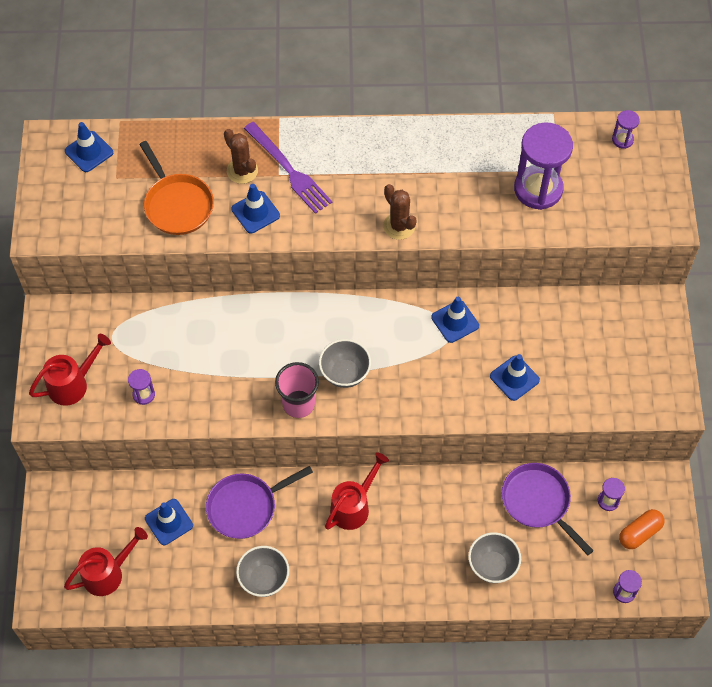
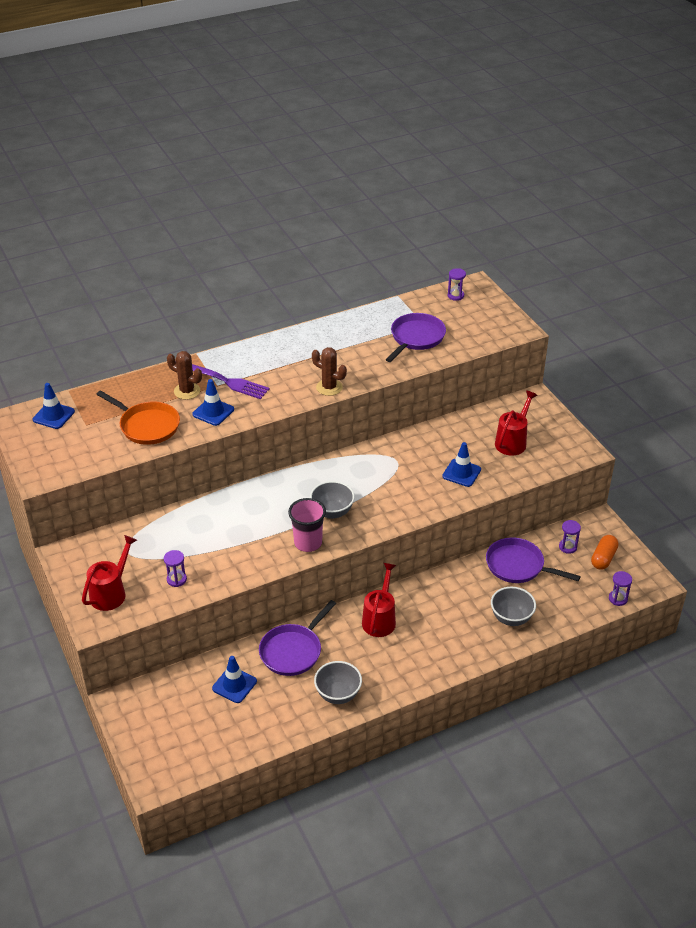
camera: 25 degrees left, 20 degrees down
(108, 573) = (202, 740): red watering can -> red watering can (513, 441)
(455, 321) = (395, 454): blue traffic cone -> none
(538, 189) = (416, 338): purple hourglass -> purple pan

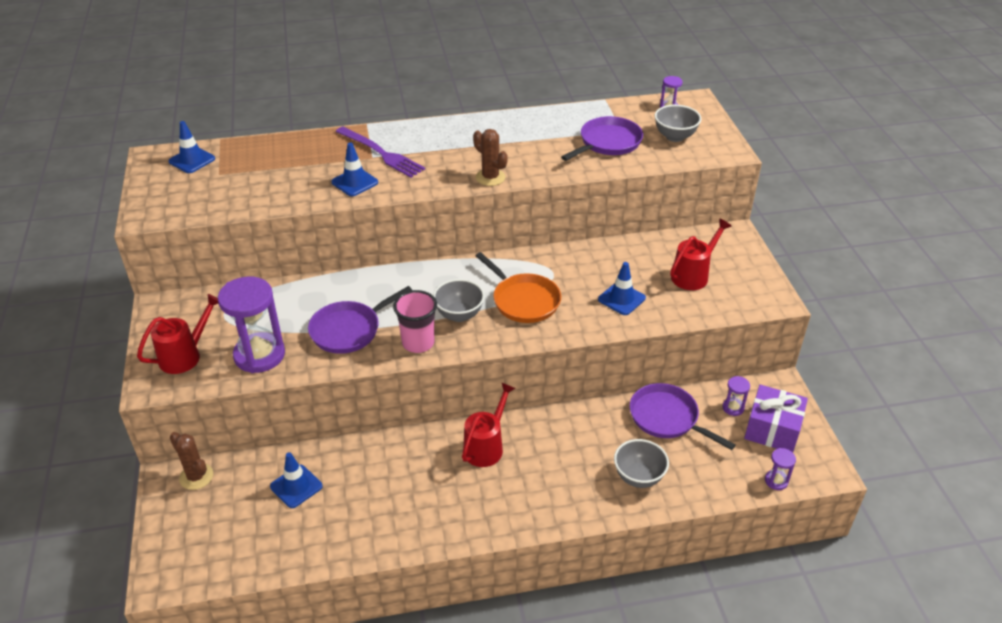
camera: 15 degrees right, 0 degrees up
(147, 426) = (279, 185): orange pan -> orange pan (523, 300)
(176, 579) = (259, 355): purple hourglass -> purple hourglass, size x2.22
(187, 391) = (338, 158): brown cactus -> brown cactus (196, 476)
(293, 651) = (376, 462): purple pan -> purple pan (349, 330)
(338, 694) = (405, 523): grey bowl -> grey bowl (675, 137)
(603, 558) = (772, 429): orange capsule -> purple gift

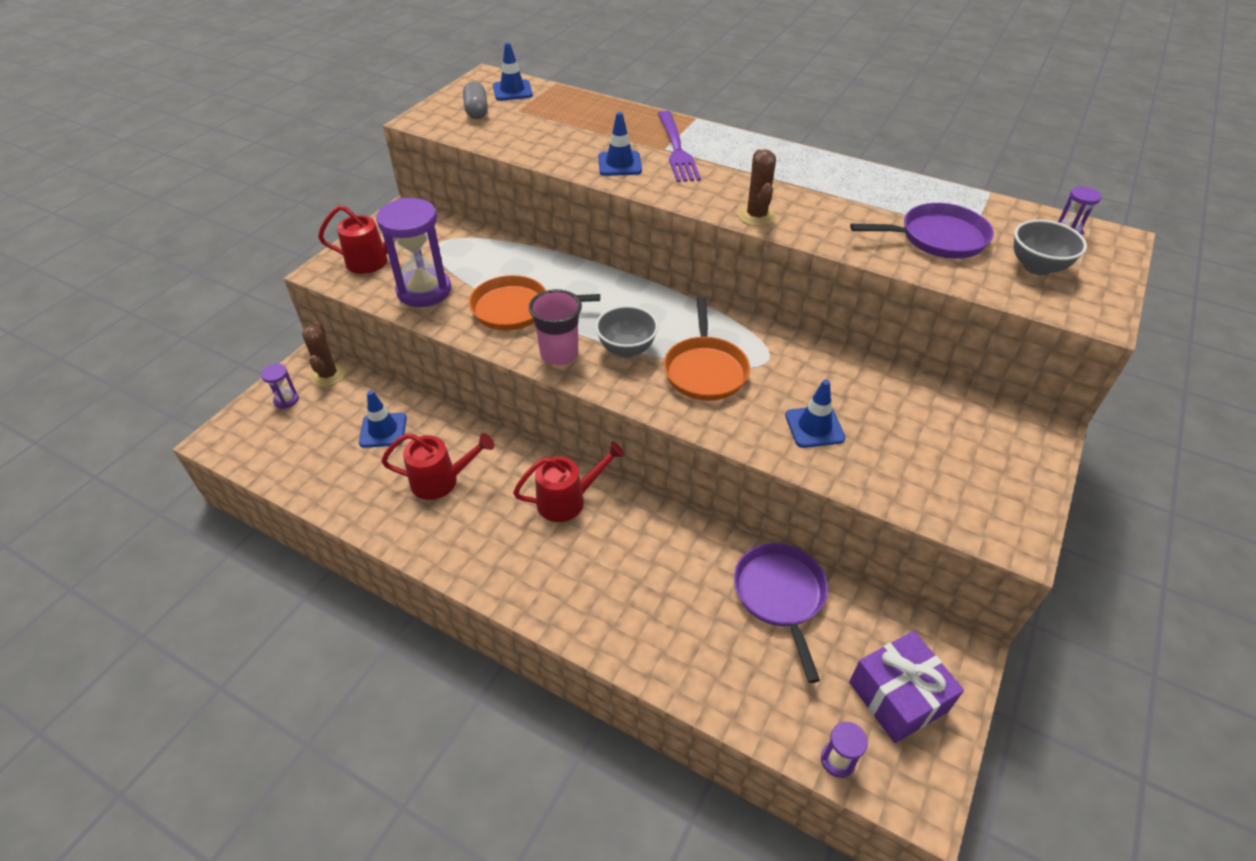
camera: 40 degrees right, 5 degrees up
(184, 189) = (476, 111): none -> grey capsule
(349, 330) = (516, 309): purple pan -> orange pan
(638, 477) = (681, 636): grey bowl -> none
(693, 275) = (934, 449): red watering can -> red watering can (442, 480)
(733, 408) = (872, 637): purple hourglass -> purple hourglass (286, 400)

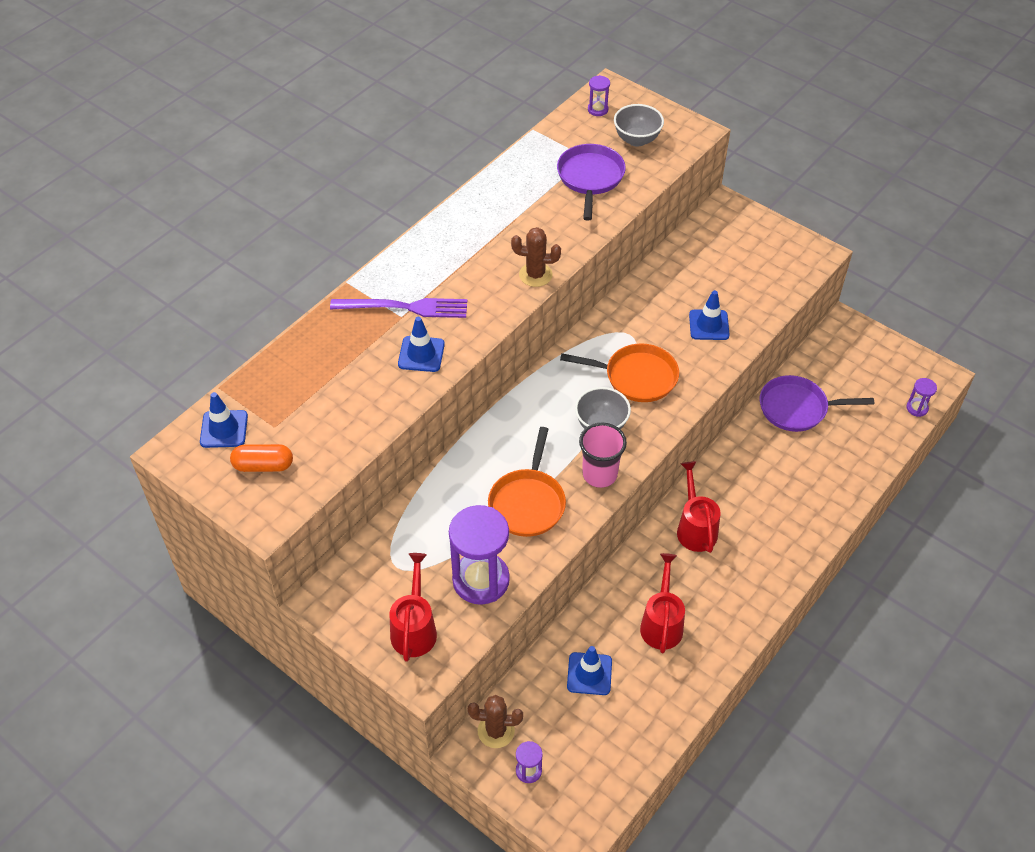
camera: 80 degrees left, 5 degrees up
(476, 111) = (263, 466): grey capsule -> orange capsule
(898, 696) = (875, 367): purple gift -> none

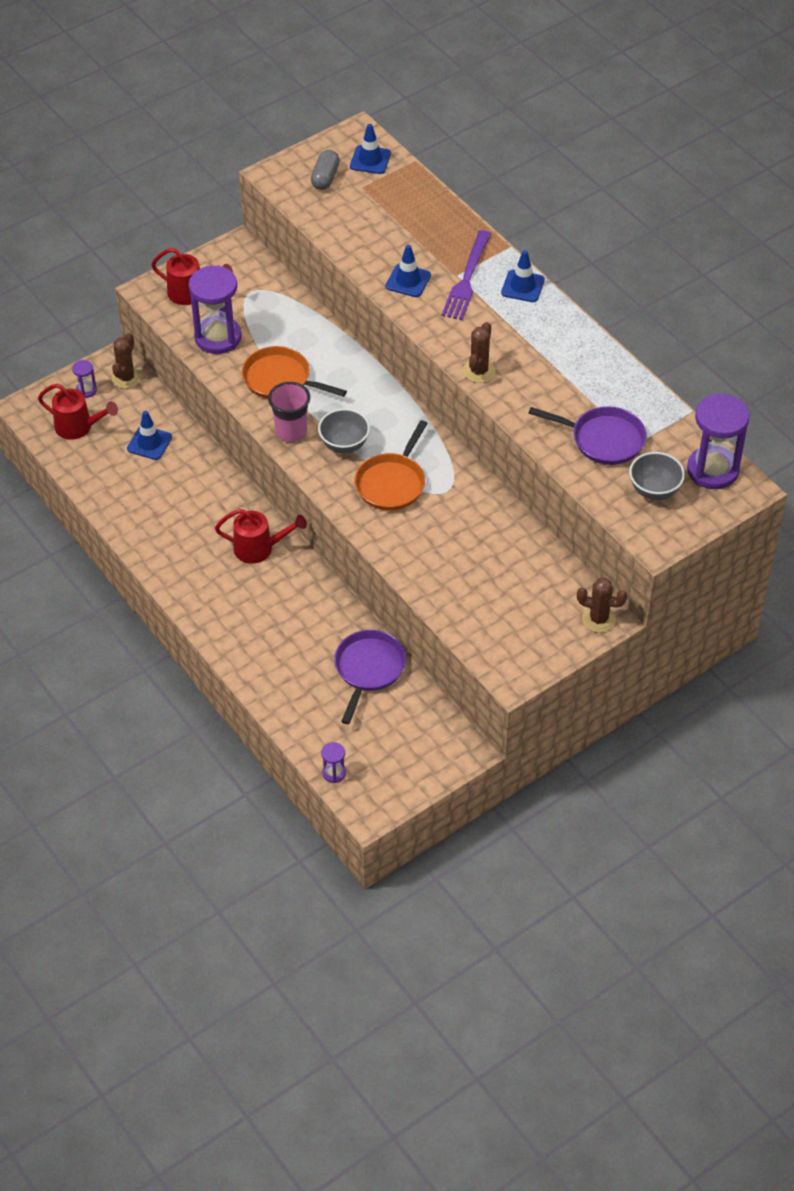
camera: 105 degrees right, 0 degrees up
(263, 466) = (325, 177): orange capsule -> grey capsule
(598, 109) = (712, 470): purple hourglass -> purple hourglass, size x2.22
(661, 623) = (175, 500): red watering can -> red watering can (79, 427)
(709, 325) = (439, 555): blue traffic cone -> blue traffic cone (522, 286)
(729, 211) = (598, 619): none -> brown cactus

